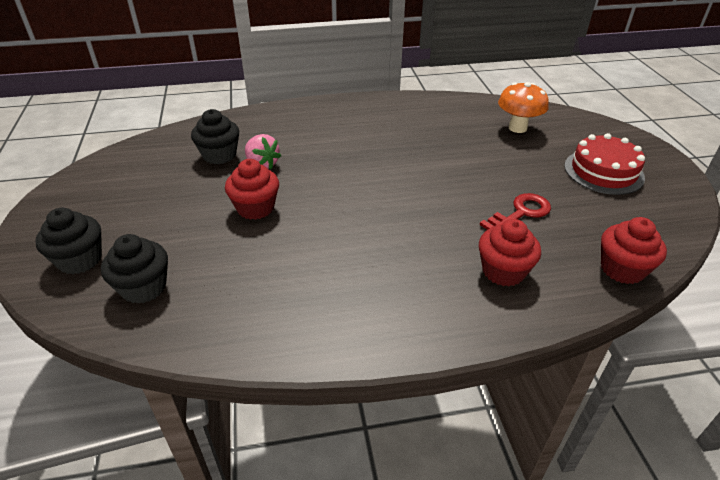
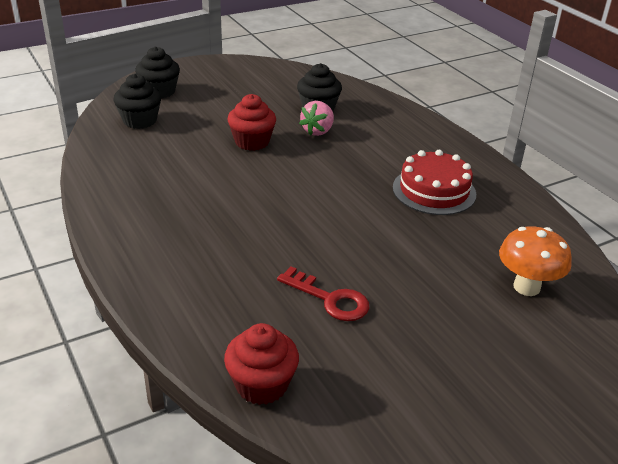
camera: 70 degrees right, 5 degrees down
(503, 271) = (222, 292): red cupcake -> none
(603, 171) = (472, 373): red cake -> red cake (434, 191)

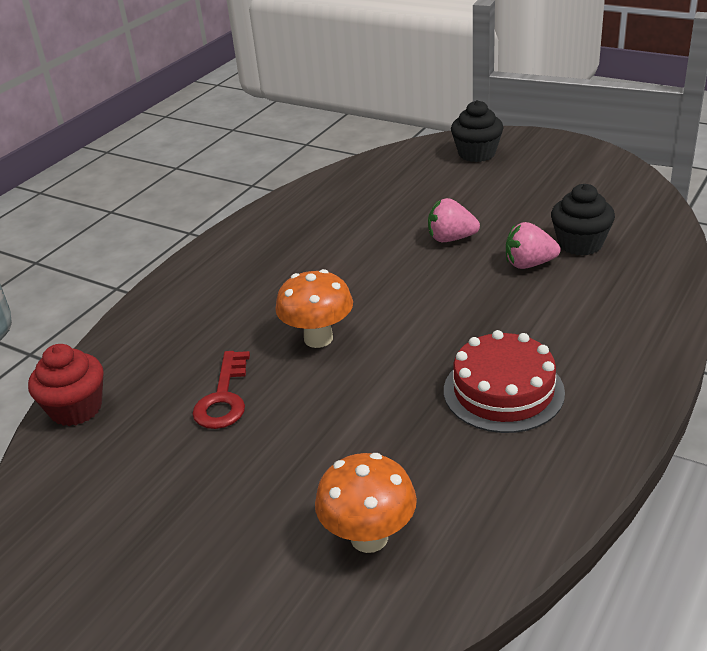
camera: 65 degrees right, 0 degrees up
(140, 121) = (410, 171): black cupcake -> none
(252, 142) = (451, 238): red cupcake -> pink strawberry
(304, 233) = (318, 338): none -> orange mushroom

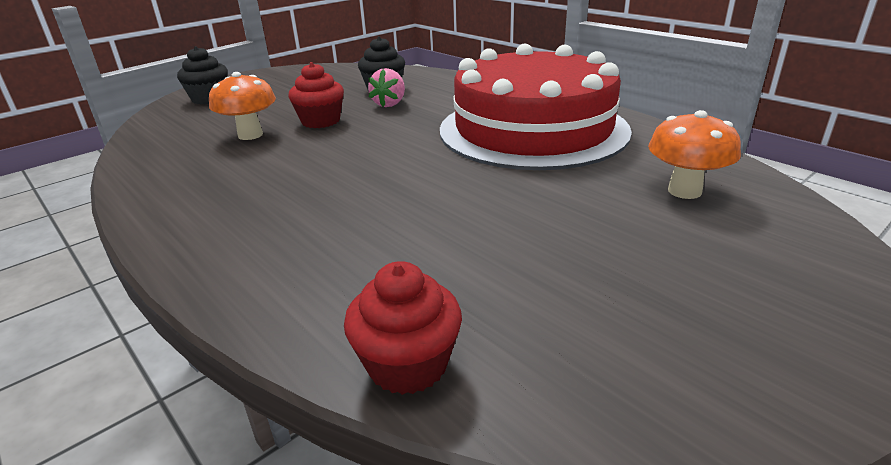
camera: 75 degrees left, 5 degrees down
(224, 397) = (463, 243): red key -> none
(318, 338) = (406, 186): orange mushroom -> orange mushroom (250, 135)
(451, 238) = (321, 121): pink strawberry -> red cupcake
(503, 391) = (533, 129): red cake -> red cake, size x2.04

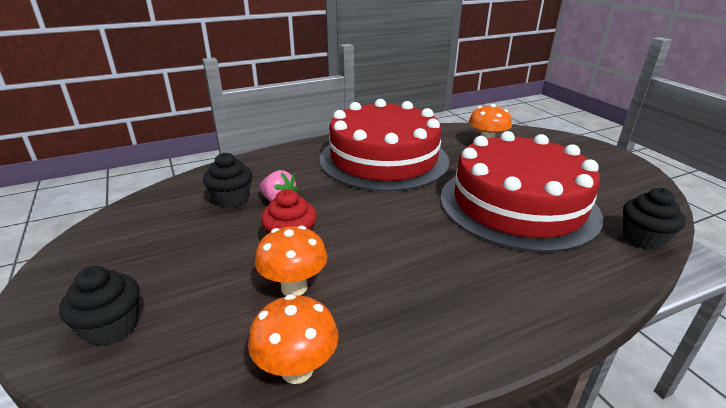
camera: 75 degrees left, 0 degrees up
(153, 153) = (297, 369): none -> orange mushroom
(407, 364) = (643, 238): red cupcake -> black cupcake
(464, 230) = (518, 205): none -> red cake

